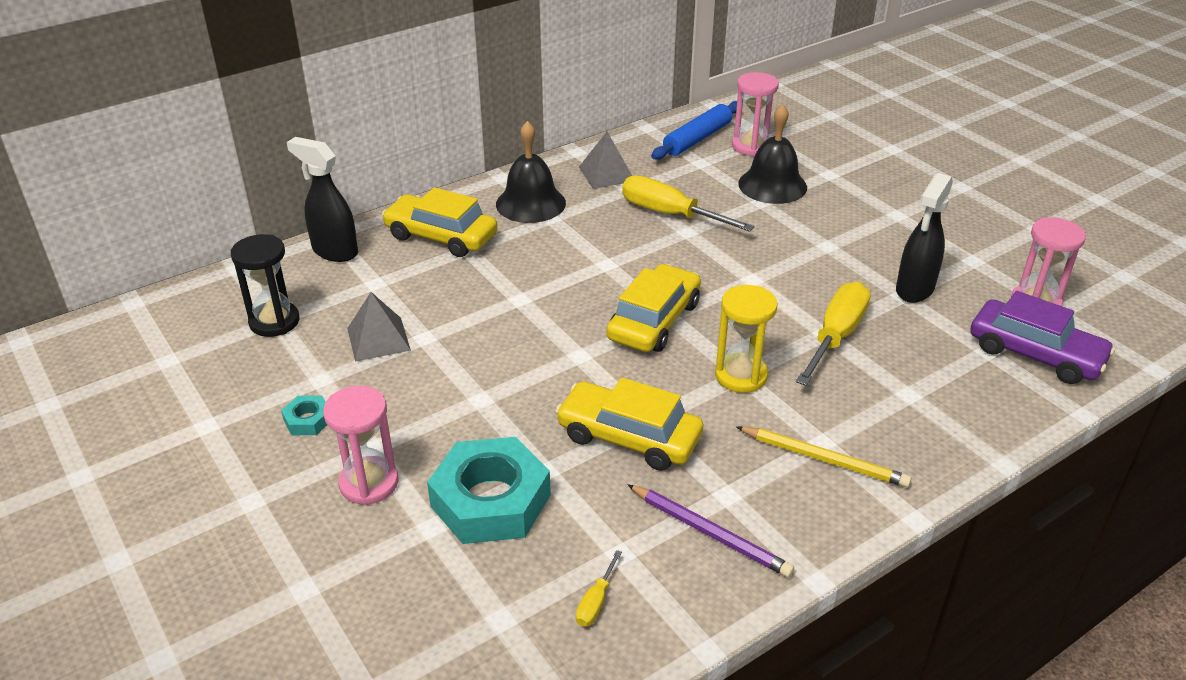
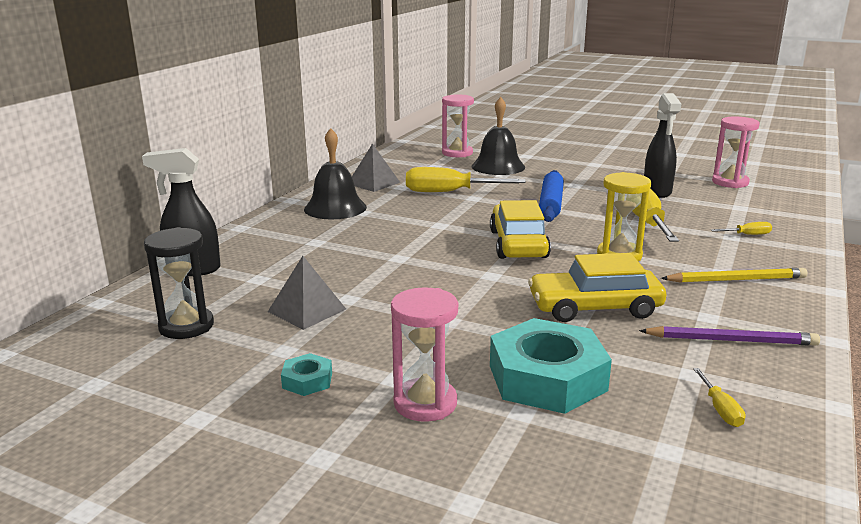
camera: 30 degrees left, 15 degrees down
(441, 236) = (283, 240): yellow car -> none
(697, 139) = (415, 156): blue rolling pin -> blue rolling pin (551, 204)
(931, 399) = (747, 235): none -> yellow screwdriver
(1035, 354) = (766, 202): purple car -> none

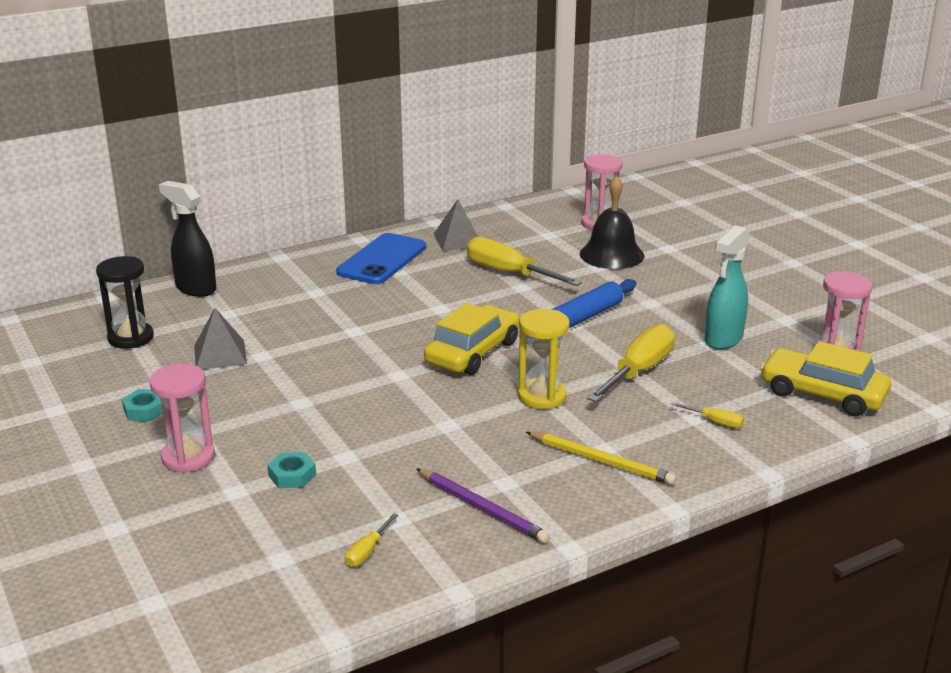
camera: 35 degrees right, 5 degrees up
(335, 208) = (382, 260): black bell -> blue phone
(547, 378) = (292, 475): turquoise nut -> turquoise nut, size x0.44
(595, 307) = (427, 436): yellow car -> yellow car (823, 394)
(657, 192) = (723, 339): black spray bottle -> turquoise spray bottle

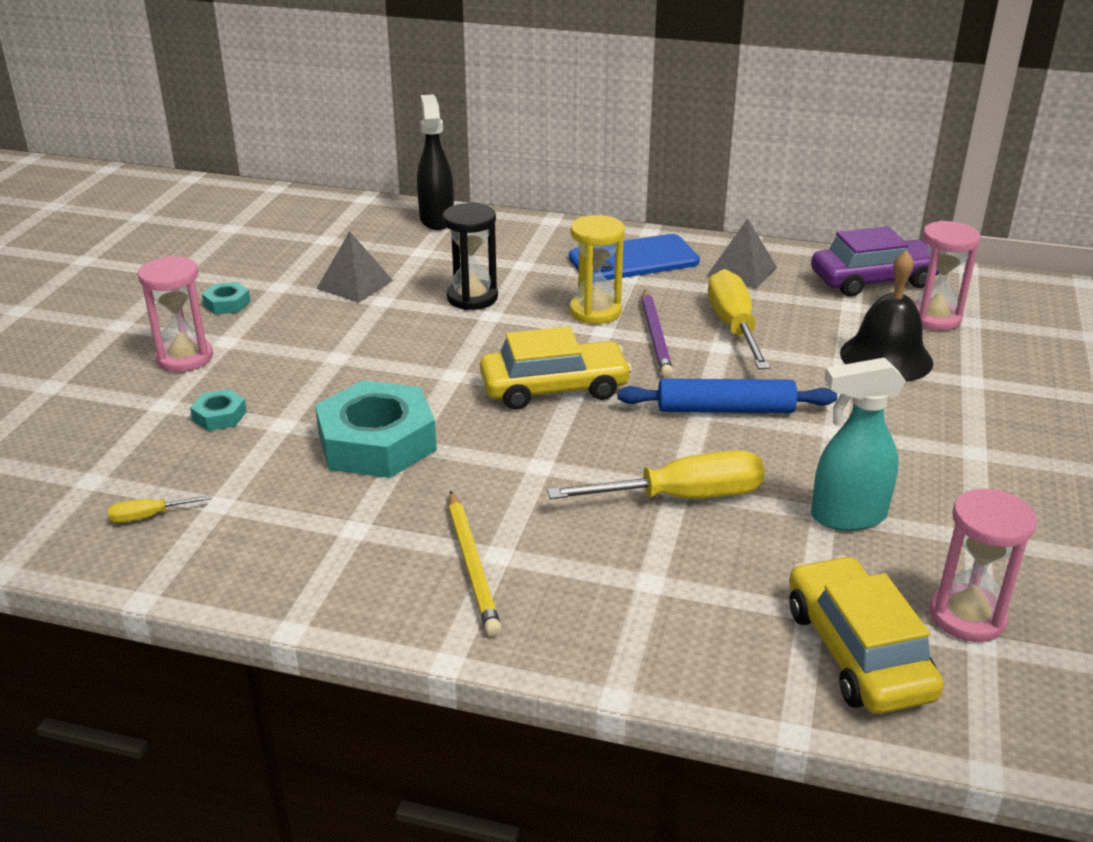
camera: 45 degrees right, 5 degrees up
(131, 338) = (321, 240): black hourglass -> black hourglass (472, 298)
(427, 434) = (377, 442): none -> turquoise nut
(482, 508) = (293, 540): purple pencil -> purple pencil (656, 336)
(537, 216) = (874, 280): none -> purple car
(542, 396) = (537, 466): yellow hourglass -> yellow hourglass (595, 311)
(715, 422) = (663, 601): yellow screwdriver -> none

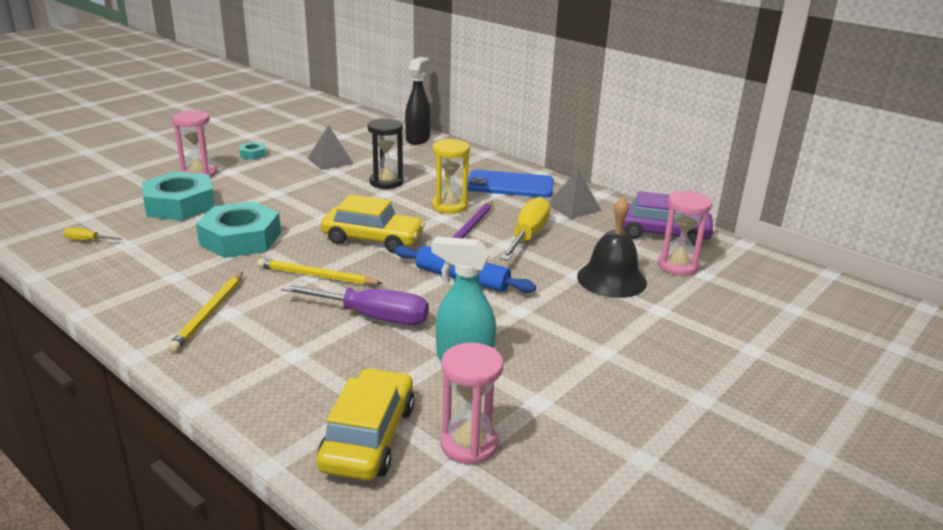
camera: 25 degrees right, 5 degrees down
(219, 416) = (180, 205): turquoise nut -> turquoise nut, size x2.27
(547, 464) = (316, 276): none -> yellow pencil
(681, 497) = (372, 317): yellow screwdriver -> purple screwdriver

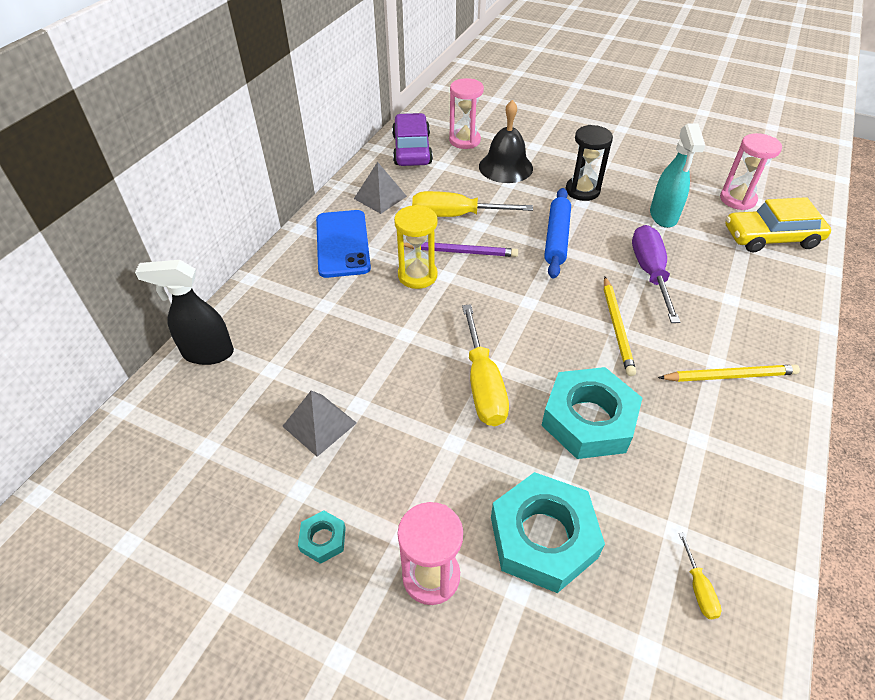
camera: 105 degrees left, 20 degrees up
(312, 210) = (483, 384): none -> yellow screwdriver
(372, 239) = (522, 311): yellow car -> none
(386, 182) = (373, 342): black hourglass -> black hourglass (582, 191)

